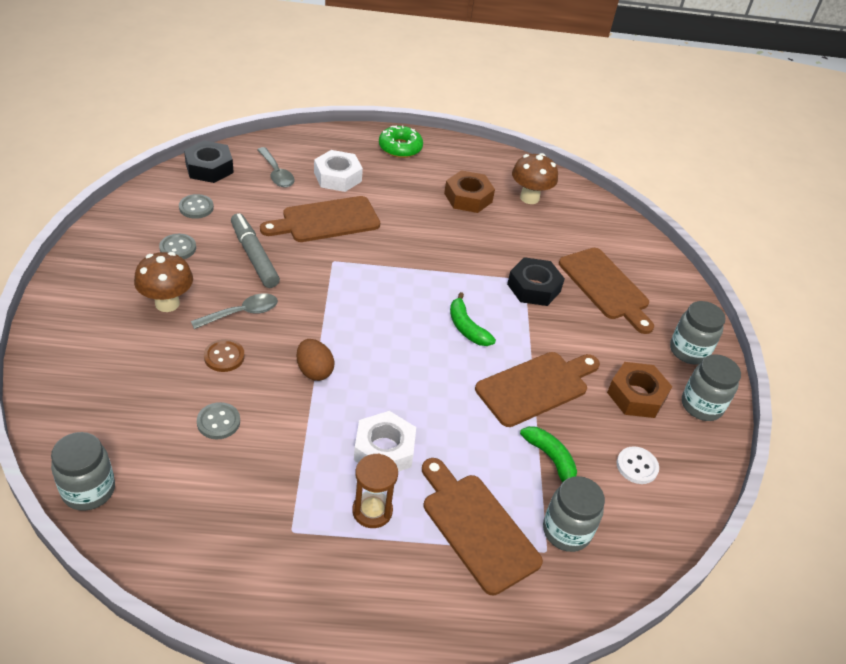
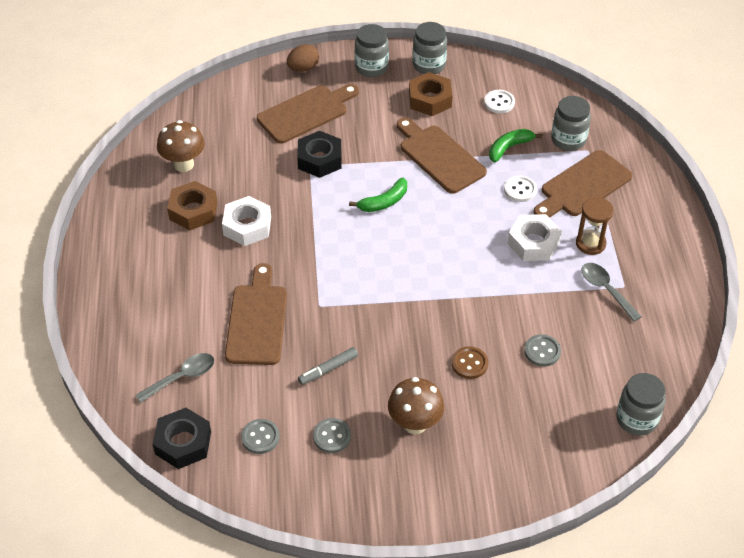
camera: 90 degrees left, 5 degrees up
(242, 313) = (411, 362): grey spoon -> grey spoon (606, 290)
(254, 256) = (328, 369): grey marker -> grey marker, size x0.62
(314, 371) = (466, 298): brown egg -> brown egg (303, 68)
(326, 220) = (257, 320): brown cutting board -> brown cutting board turned 150 degrees counterclockwise
(337, 177) = (178, 321): white nut -> white nut (247, 226)
(400, 147) = (110, 274): green donut -> none
(475, 455) = (520, 190): none -> white button

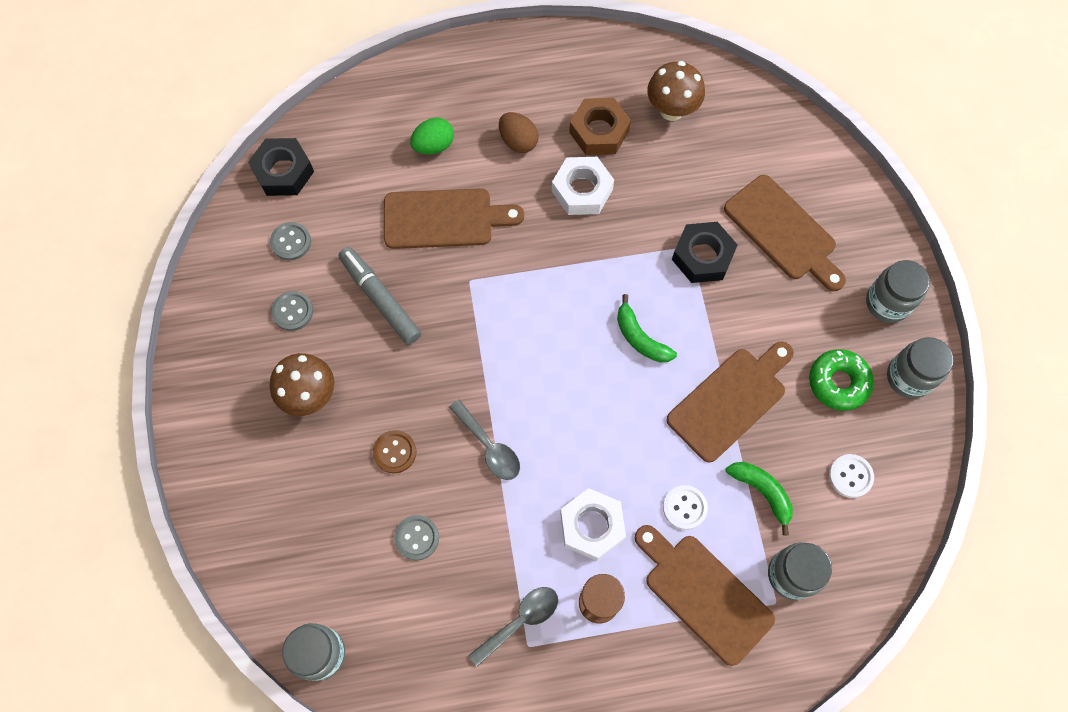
camera: 85 degrees right, 20 degrees up
(181, 324) = (434, 145): none -> green egg
(182, 377) = (364, 158): grey spoon -> grey spoon (489, 446)
(303, 68) = (867, 219): brown egg -> brown egg (518, 141)
(328, 369) = (380, 299): grey marker -> grey marker, size x1.62
(430, 99) = (838, 382): brown nut -> green donut

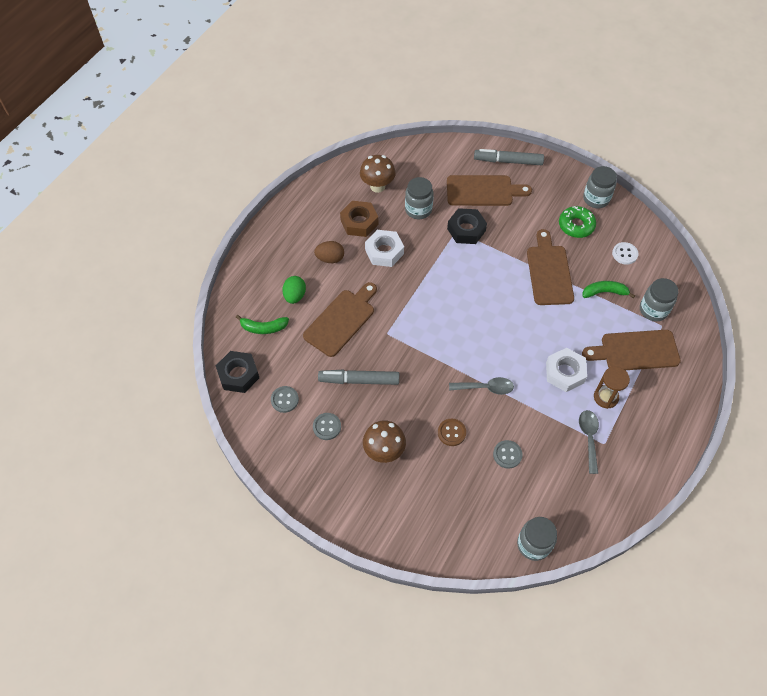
camera: 50 degrees left, 10 degrees down
(640, 338) = (485, 284): green banana -> green banana (263, 328)
(684, 507) = (587, 328): white button -> none
(862, 226) = (508, 161): none -> grey marker
(887, 303) = (554, 180): grey jar -> grey jar (418, 210)

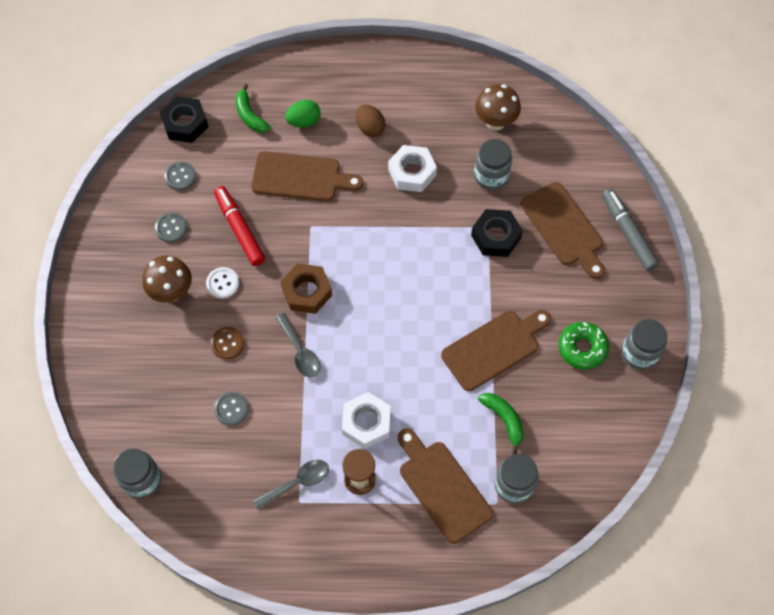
camera: 60 degrees right, 5 degrees up
(359, 222) = (435, 130): brown nut -> brown nut (307, 292)
(359, 380) = (240, 229): grey marker -> red marker
(624, 254) = (576, 420): white button -> white button (223, 283)

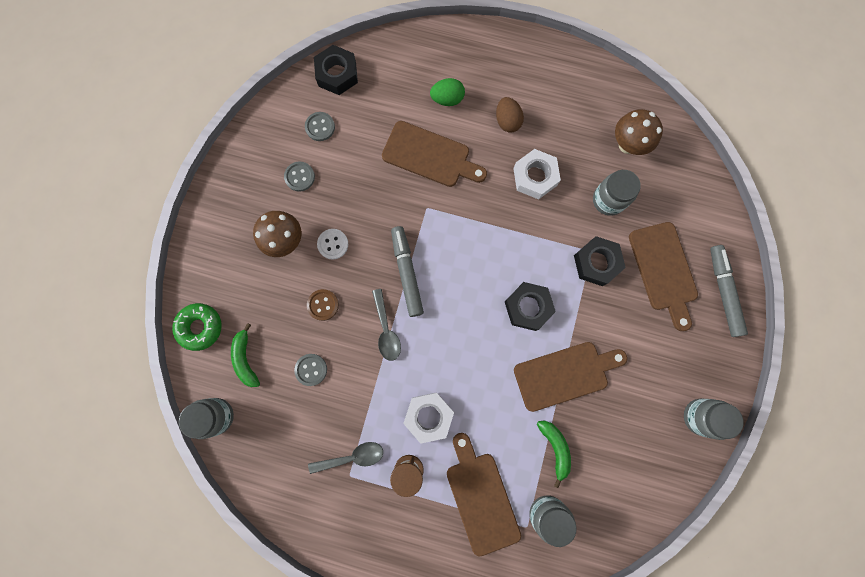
camera: 15 degrees right, 15 degrees up
(240, 229) = (361, 194): red marker -> none
(250, 115) = (398, 80): green banana -> green banana (245, 359)
(307, 292) = (407, 273): brown nut -> grey marker
(439, 294) = (528, 307): none -> black nut
(582, 348) = (647, 397): green donut -> green donut (200, 327)

